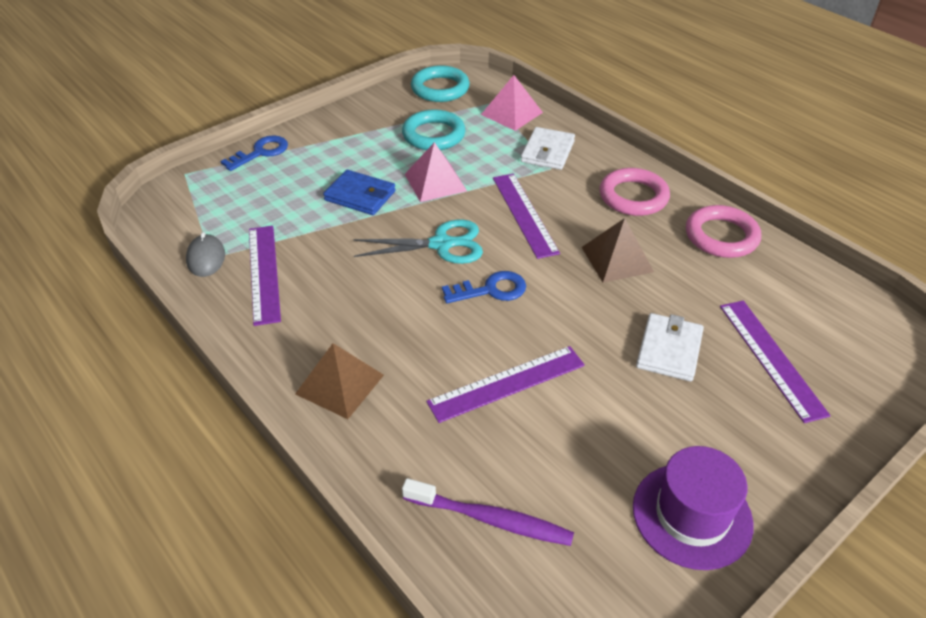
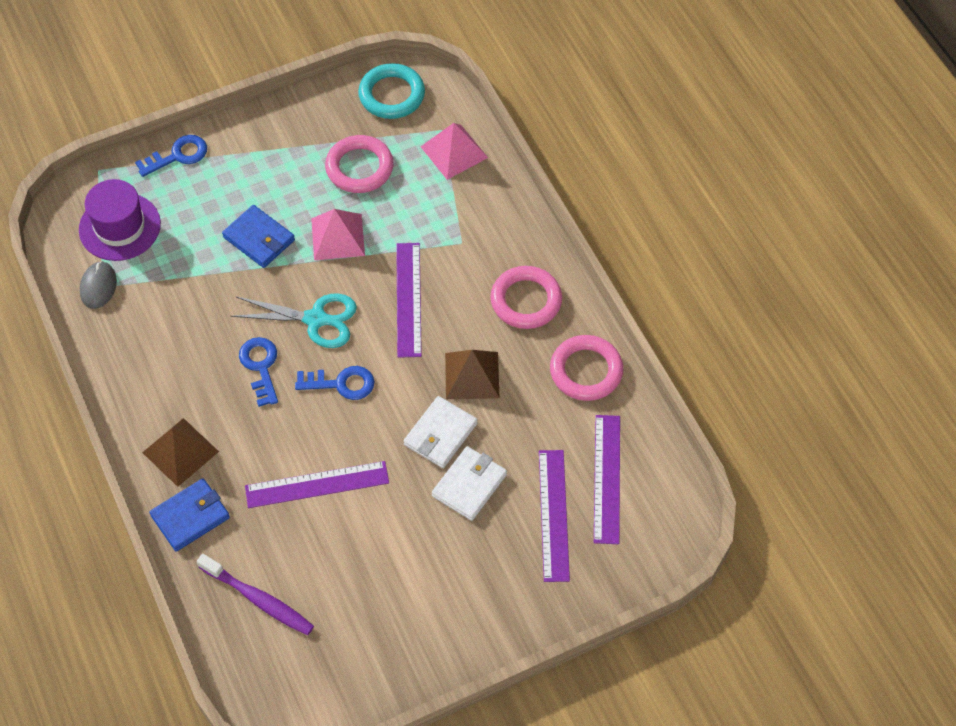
camera: 15 degrees right, 15 degrees up
(264, 273) = (146, 316): purple ruler -> purple ruler (607, 478)
(373, 446) = (190, 516): none -> blue wallet
(401, 292) = (260, 367): none -> blue key
(433, 135) = (359, 168): turquoise ring -> pink ring
(547, 151) = (468, 218): white wallet -> white wallet (440, 434)
(692, 515) = (410, 635): purple hat -> purple hat (120, 227)

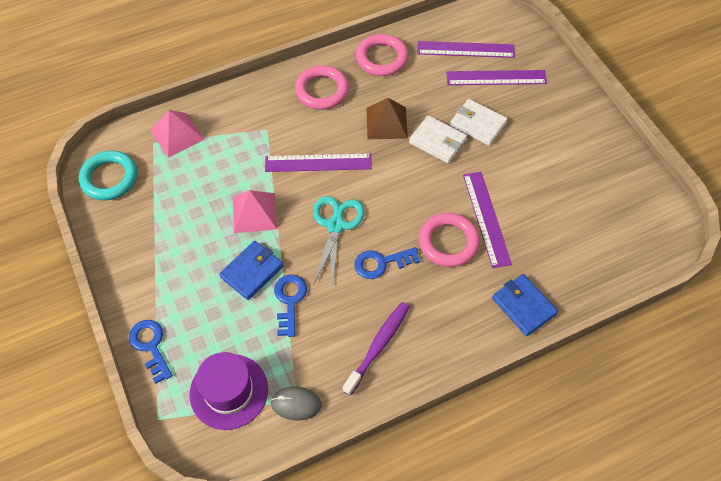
camera: 90 degrees left, 0 degrees up
(180, 452) = (465, 318): brown pyramid -> none
(258, 599) = (587, 253): purple toothbrush -> purple toothbrush (378, 346)
(341, 383) = (396, 205): blue key -> blue key (289, 301)
(359, 168) = (184, 199): pink ring -> pink ring (448, 242)

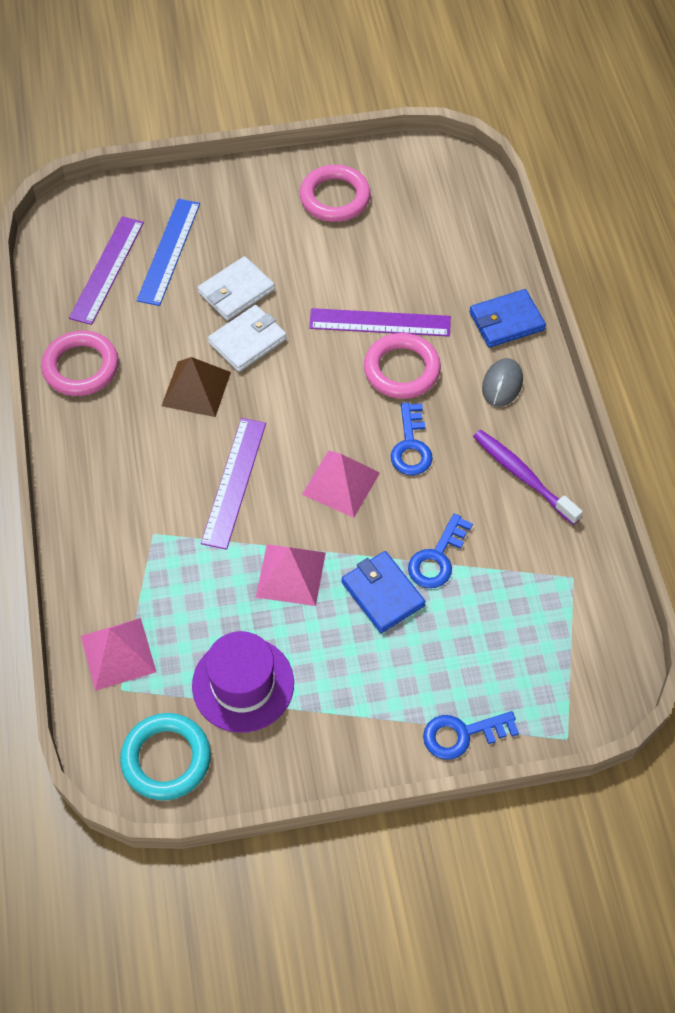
camera: 75 degrees left, 0 degrees up
(229, 391) = (546, 649): purple hat -> purple hat (243, 684)
(289, 301) = (437, 558): blue key -> blue key turned 75 degrees counterclockwise
(296, 404) = (578, 578): grey mouse -> grey mouse (502, 384)
(322, 90) = (110, 451): pink ring -> pink ring (335, 198)
(336, 225) = (341, 483): turquoise scissors -> pink pyramid
(496, 78) = (169, 251): purple ruler -> blue ruler

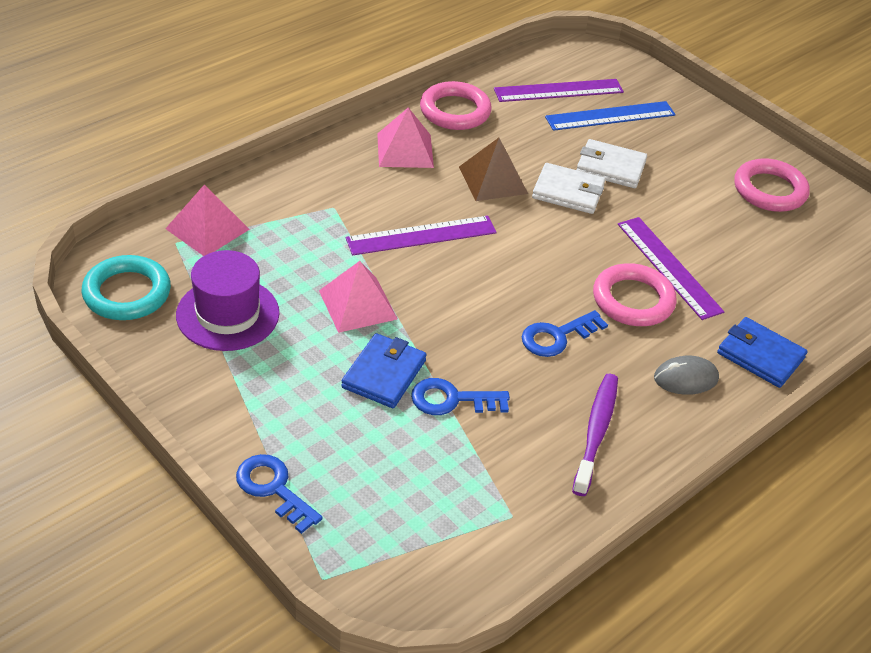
camera: 55 degrees right, 15 degrees down
(341, 483) = (477, 303): pink pyramid -> pink pyramid (405, 150)

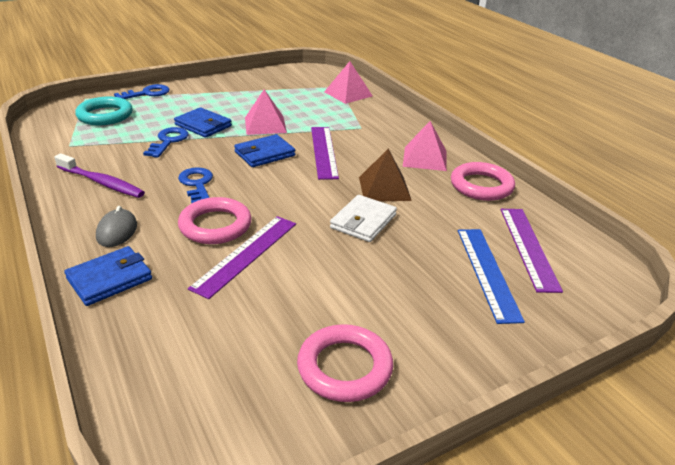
camera: 105 degrees right, 10 degrees down
(127, 293) = (301, 74): turquoise ring -> turquoise ring (105, 115)
(228, 314) = (275, 93): purple hat -> none
(450, 289) = (264, 154): none -> blue wallet
(610, 167) = (398, 253): white wallet -> none
(668, 267) = (246, 254): purple ruler -> purple ruler turned 45 degrees counterclockwise

